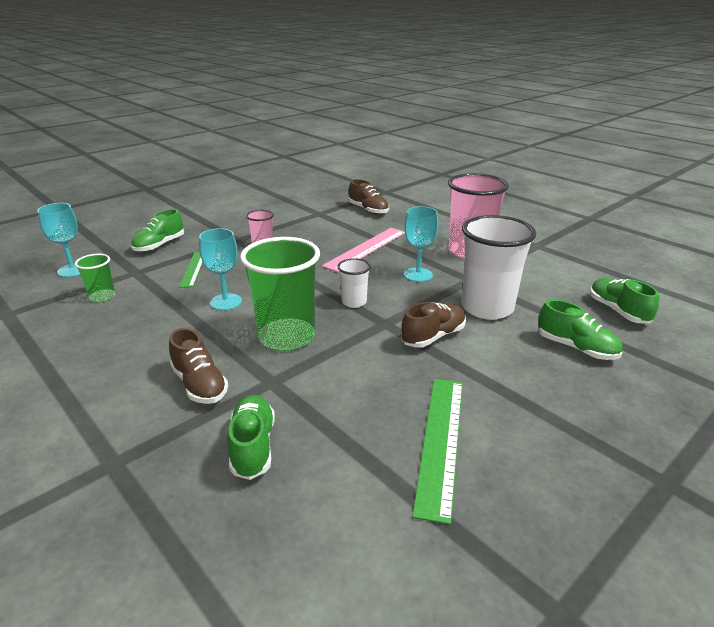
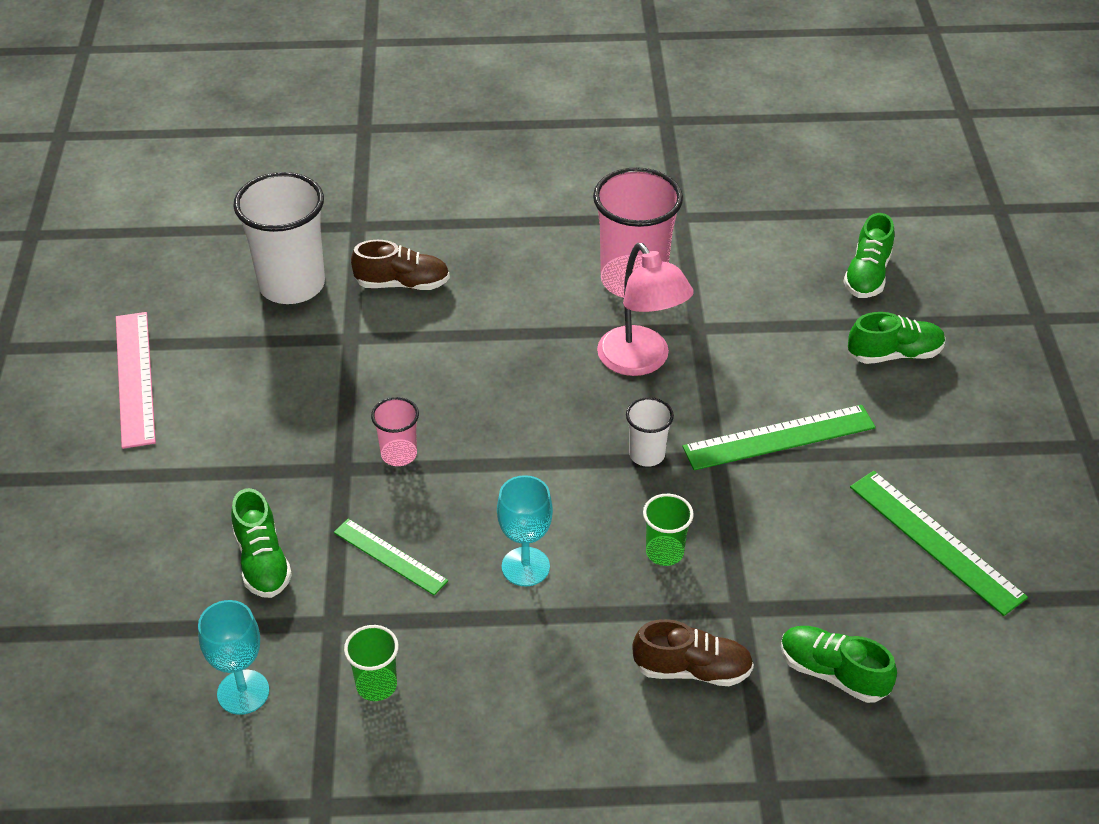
camera: 50 degrees left, 15 degrees up
(287, 337) = (664, 552): green cup -> green cup, size x0.49
(366, 248) = (522, 361): pink ruler -> pink ruler (134, 378)
(418, 275) = (641, 361): turquoise goblet -> pink lamp
(433, 337) = (779, 437): brown shoe -> green ruler
(487, 308) = (767, 359): white cup -> white cup (292, 285)
(618, 311) = (867, 275): green shoe -> green shoe turned 90 degrees counterclockwise

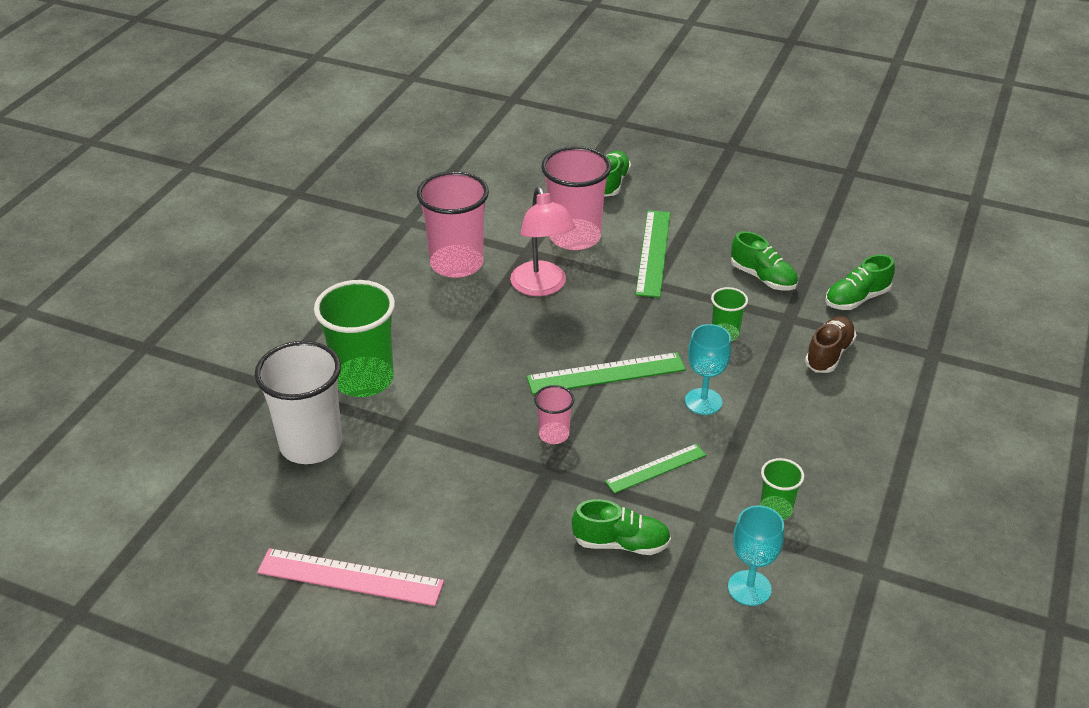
camera: 65 degrees left, 5 degrees down
(402, 284) = (364, 379): brown shoe -> green cup
(641, 361) = (542, 287): pink lamp -> pink lamp turned 75 degrees clockwise
(647, 454) = (632, 313): white cup -> none
(756, 358) = (574, 237): none -> pink cup
(867, 275) = (532, 167): green shoe -> green shoe (763, 278)
(935, 541) = (774, 225): green ruler -> green ruler (606, 374)

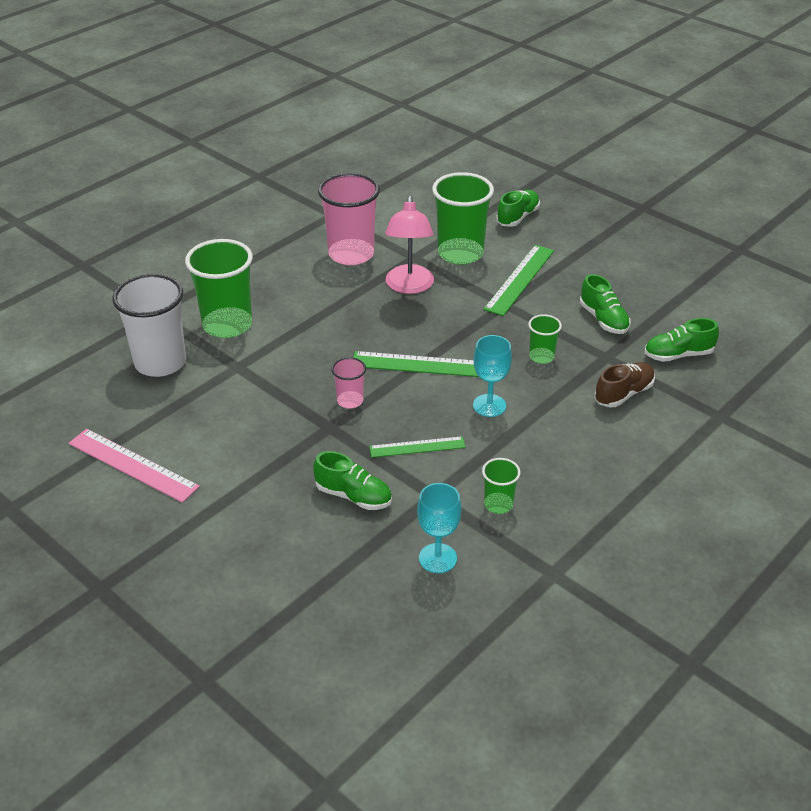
camera: 20 degrees right, 0 degrees up
(574, 237) = (460, 253): pink cup -> green cup

